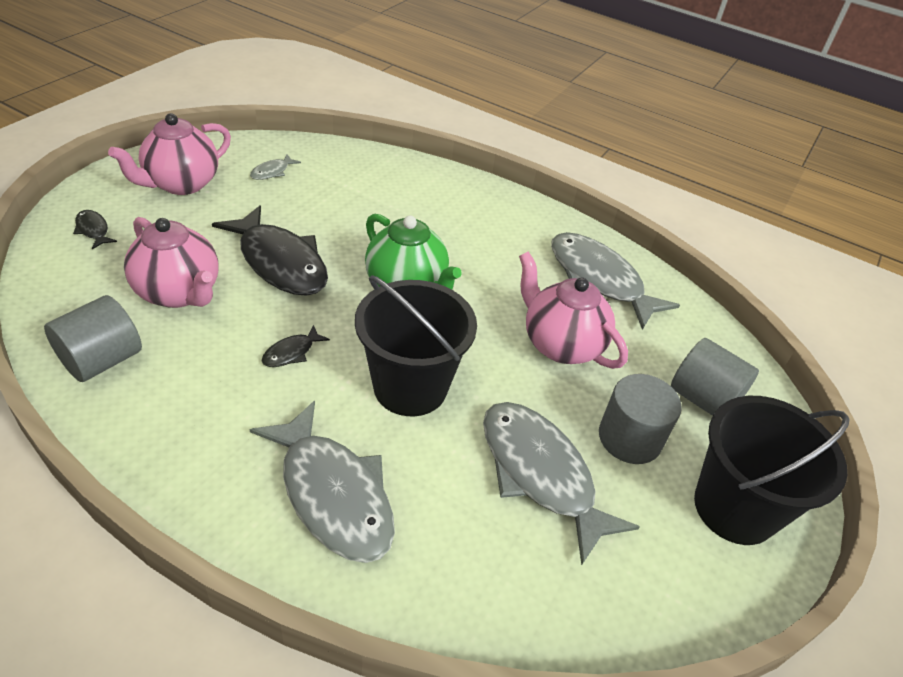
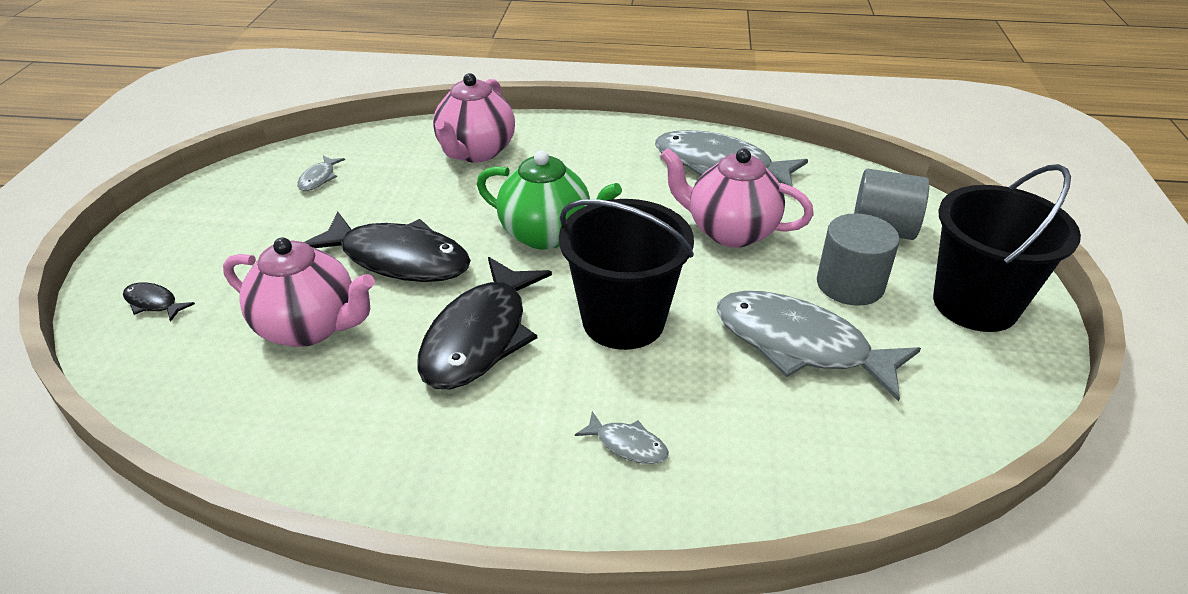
camera: 20 degrees left, 5 degrees down
(102, 360) = (274, 426): grey cylinder -> none
(181, 184) = (223, 223): pink teapot -> pink teapot (476, 152)
(291, 352) = (480, 337): black fish -> black fish, size x2.37
(333, 494) = (627, 445): grey fish -> grey fish, size x0.42

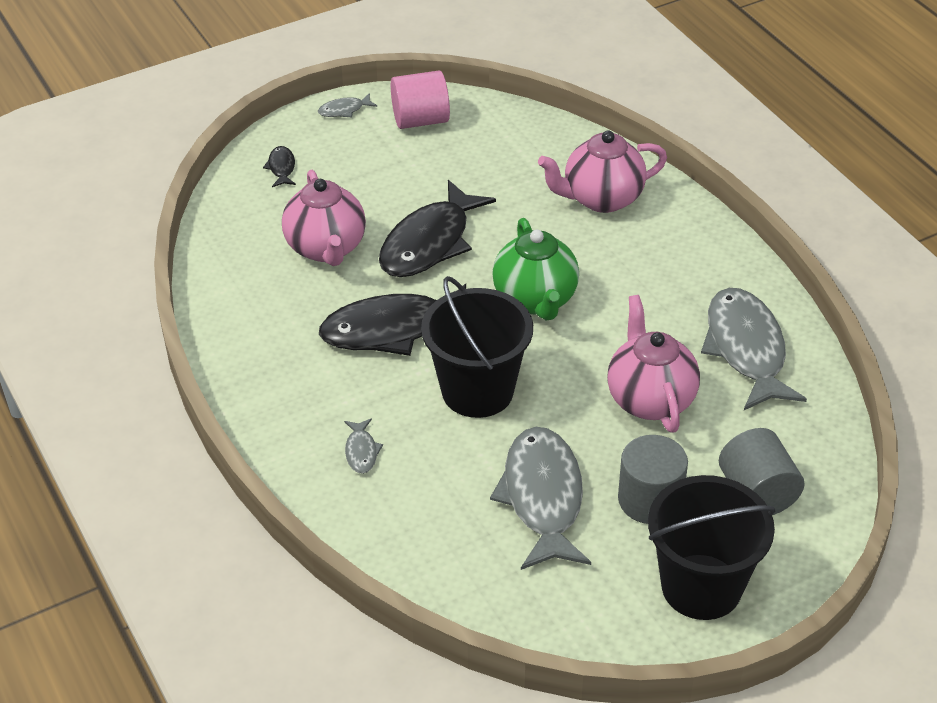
camera: 55 degrees right, 5 degrees up
(242, 192) = (420, 120): none -> pink cylinder
(319, 178) = (476, 143): grey fish -> grey fish (344, 110)
(398, 259) = (429, 243): black fish -> black fish turned 45 degrees clockwise

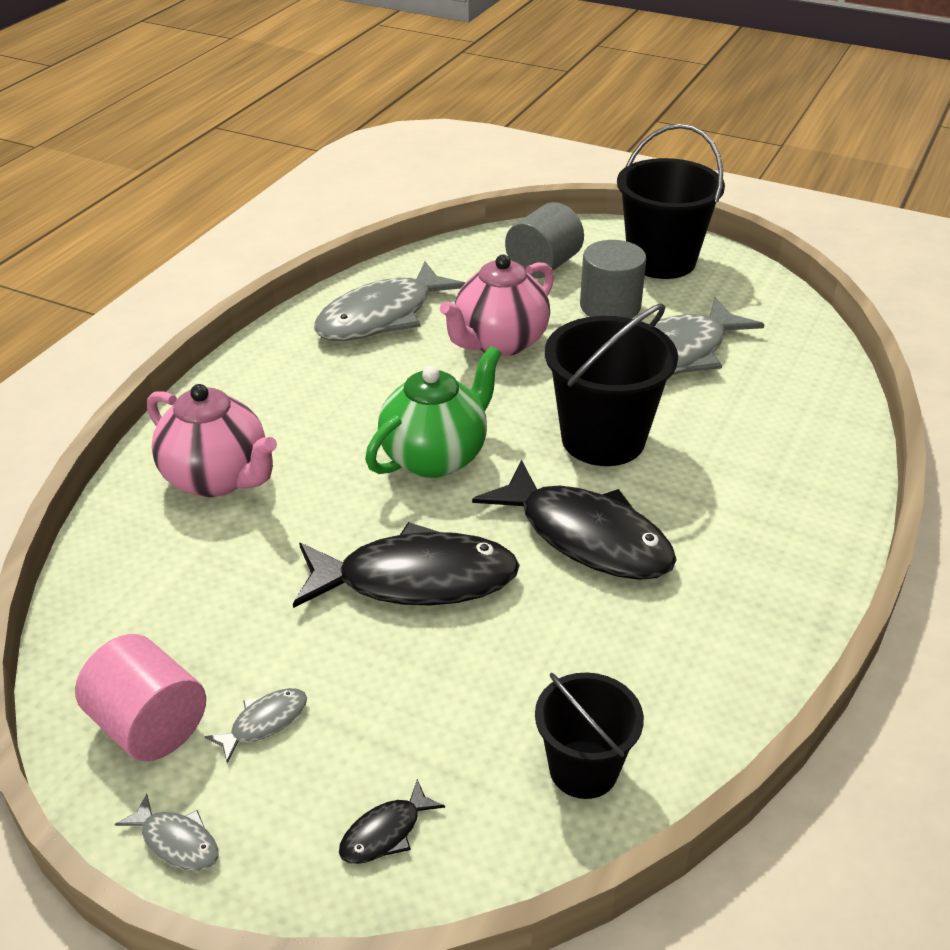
camera: 125 degrees left, 5 degrees down
(243, 242) = (583, 769): none -> black bucket
(326, 248) = (512, 670): pink teapot -> none
(361, 451) = (763, 475): grey fish -> grey fish (264, 722)

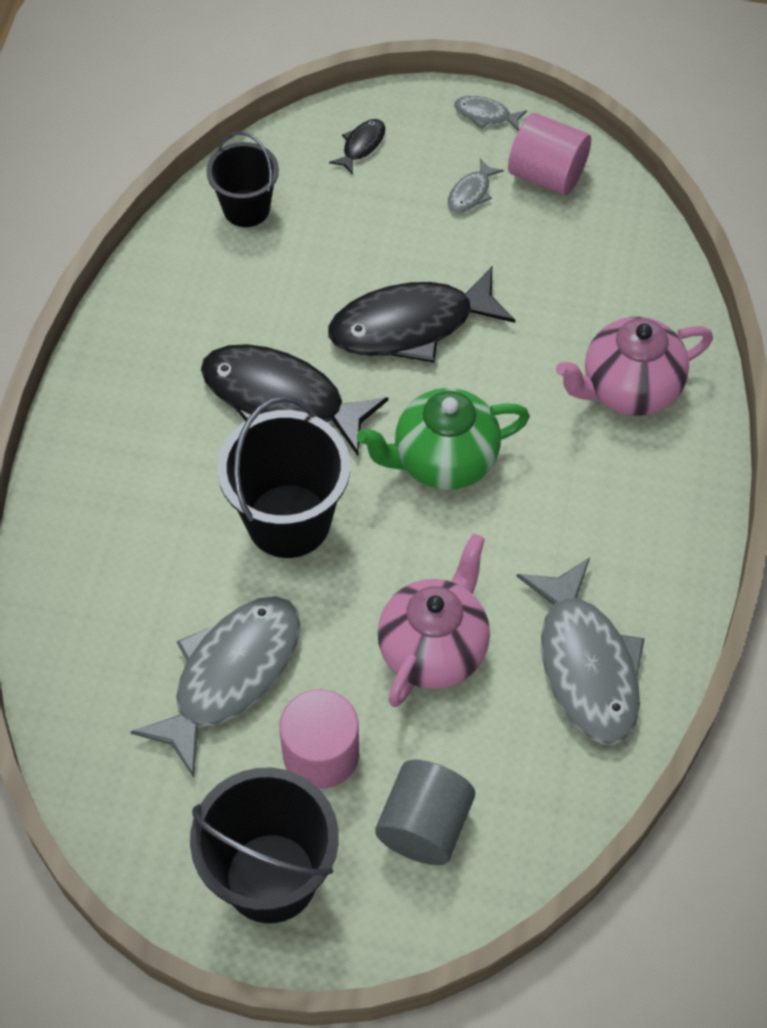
camera: 165 degrees right, 20 degrees up
(218, 478) = (628, 389): pink teapot -> pink teapot turned 45 degrees counterclockwise
(381, 316) = (586, 665): grey fish -> grey fish turned 135 degrees clockwise
(436, 456) = (443, 461): green teapot -> green teapot turned 45 degrees clockwise
(610, 306) = (321, 753): grey cylinder -> pink cylinder

